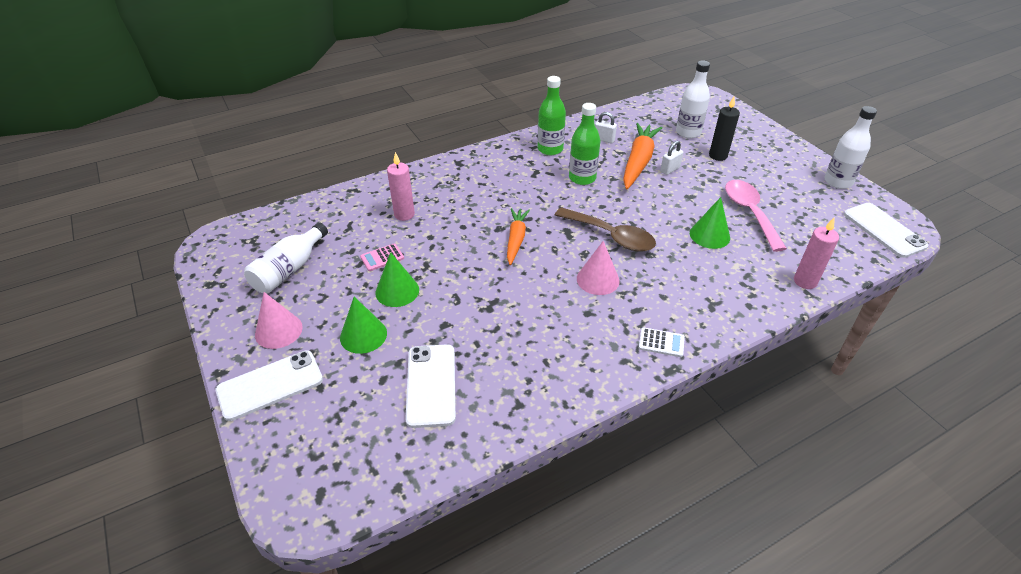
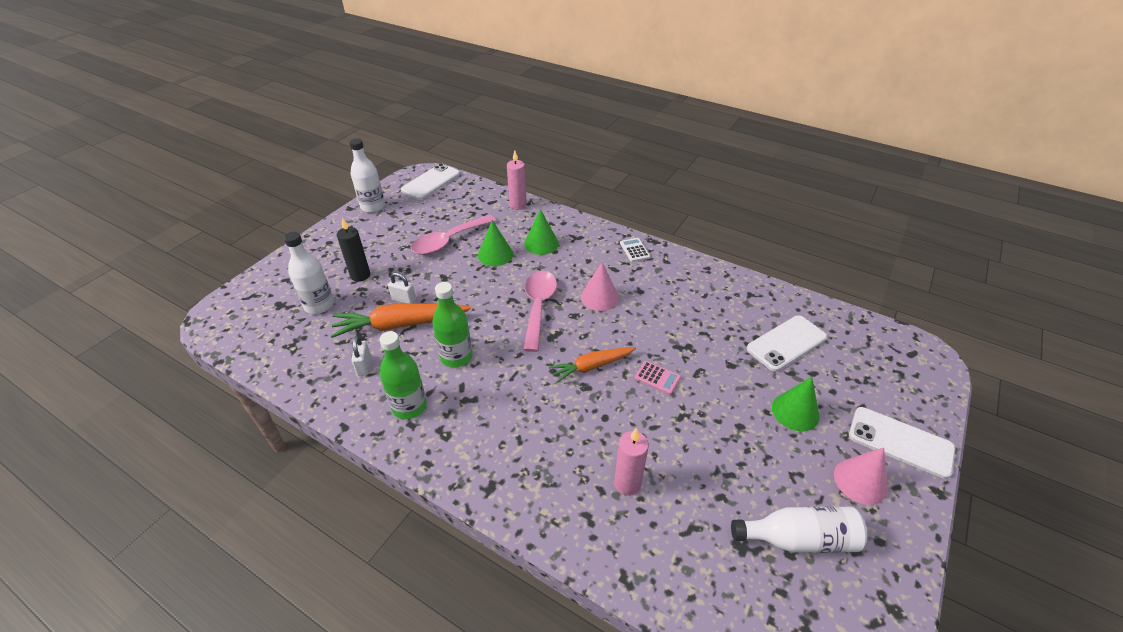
camera: 120 degrees left, 0 degrees up
(382, 257) = (705, 459): pink calculator -> pink calculator (657, 378)
(397, 291) = (731, 418): green cone -> green cone (541, 243)
(610, 236) = (538, 307): brown spoon -> pink spoon

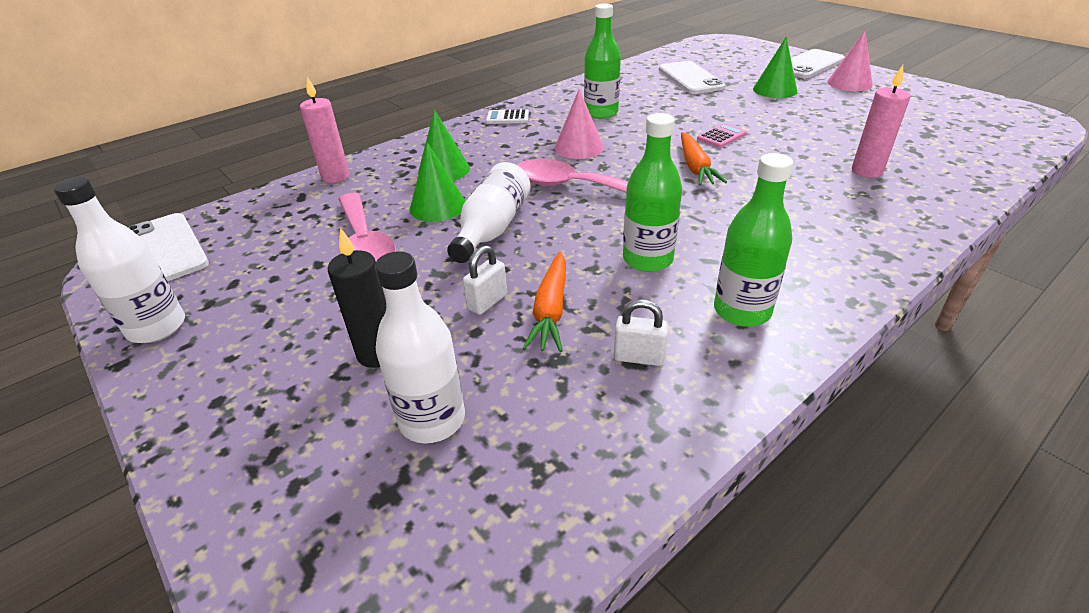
camera: 70 degrees left, 5 degrees down
(400, 325) = (550, 310): orange carrot -> orange carrot, size x0.63
(669, 297) = (601, 113): none -> green bottle
(799, 539) = (912, 112): white bottle -> white bottle (492, 228)

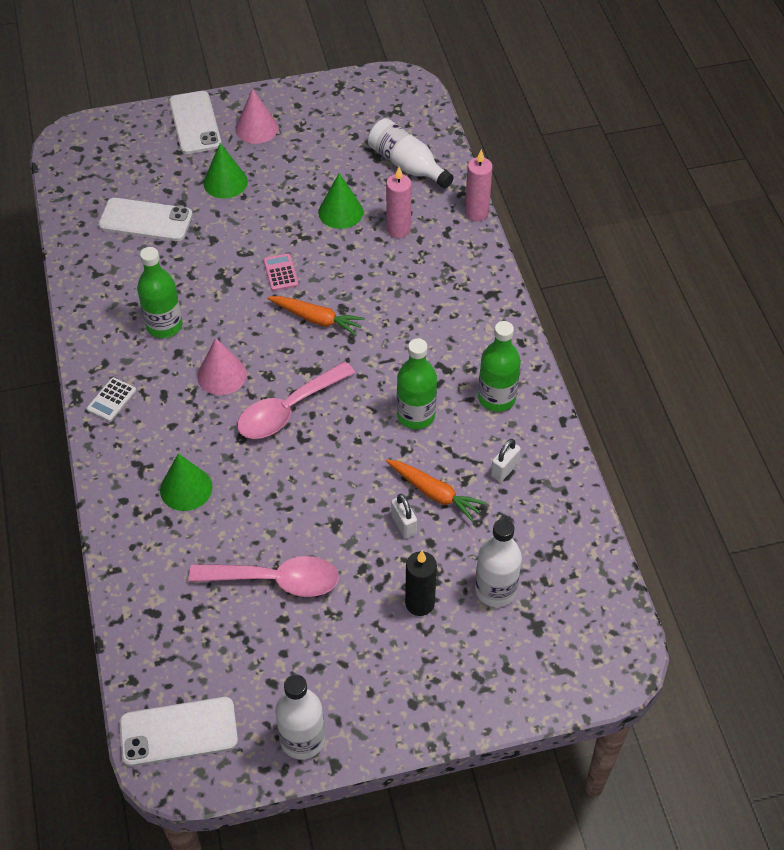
camera: 65 degrees left, 15 degrees up
(335, 177) = (132, 577): pink candle -> pink candle (476, 213)
(438, 206) = (250, 513): green cone -> green cone (340, 212)
(492, 228) = (312, 488): white bottle -> white bottle (407, 165)

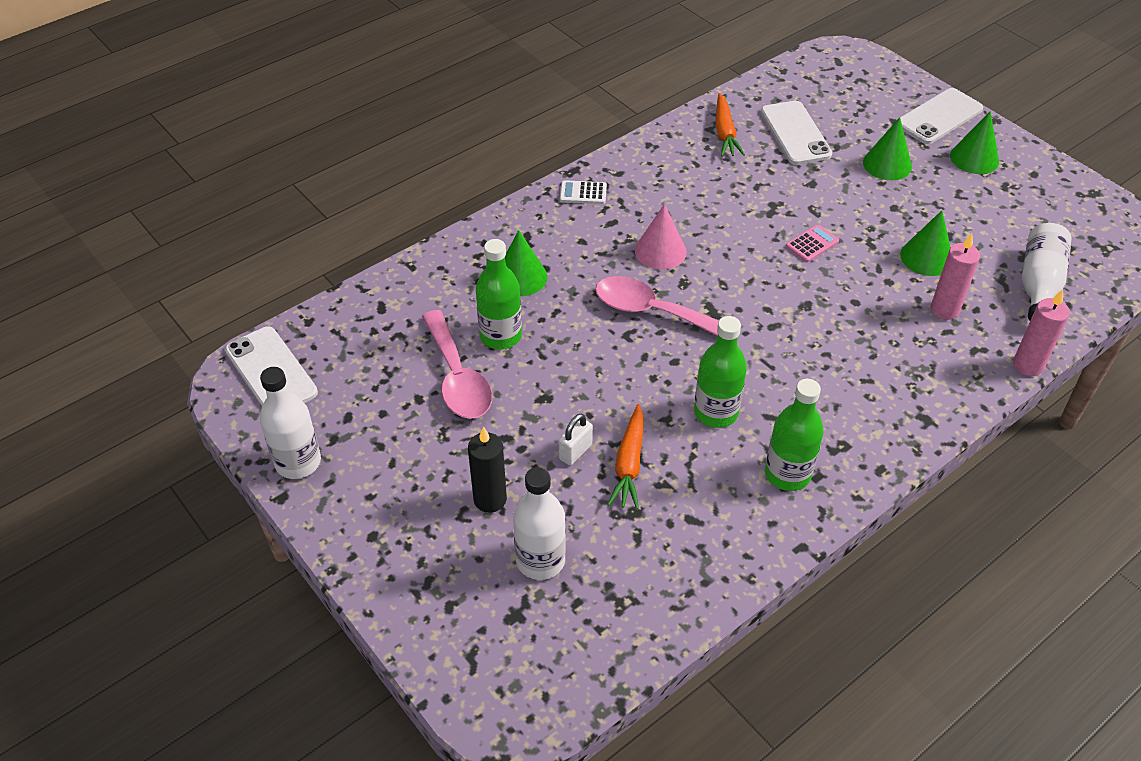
camera: 65 degrees right, 5 degrees down
(164, 325) = (687, 192): green bottle -> green bottle (500, 336)
(256, 128) = (974, 158): pink cone -> green cone
(317, 319) = (777, 291): orange carrot -> orange carrot (725, 133)
(504, 469) = (698, 514): white padlock -> none

